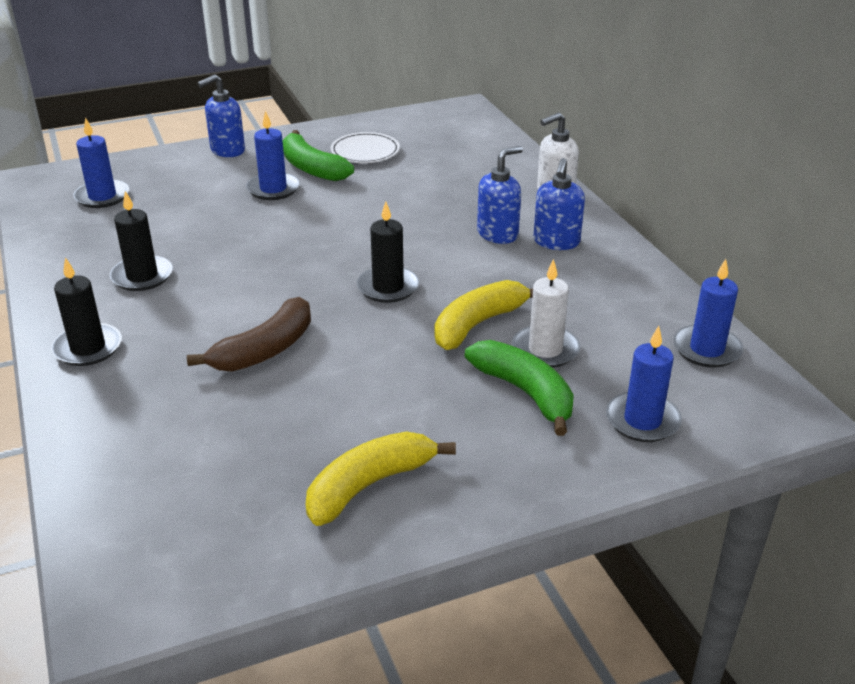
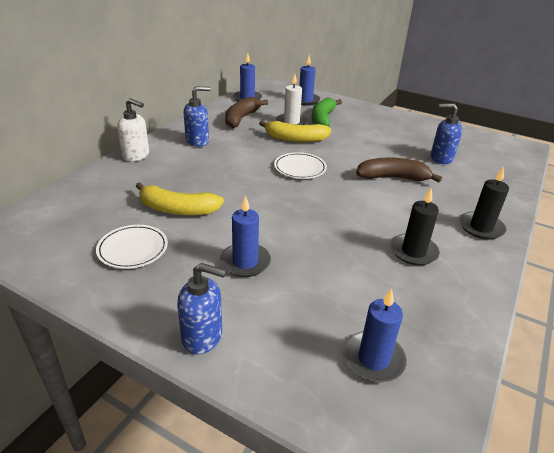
camera: 130 degrees left, 0 degrees up
(311, 168) = (190, 261): green banana -> none
(369, 485) = (410, 129): yellow banana -> yellow banana (177, 209)
(388, 287) = (300, 168): black candle -> white plate
(498, 234) = (207, 157): blue soap dispenser -> blue soap dispenser (441, 158)
(609, 306) = (241, 118): none -> brown banana

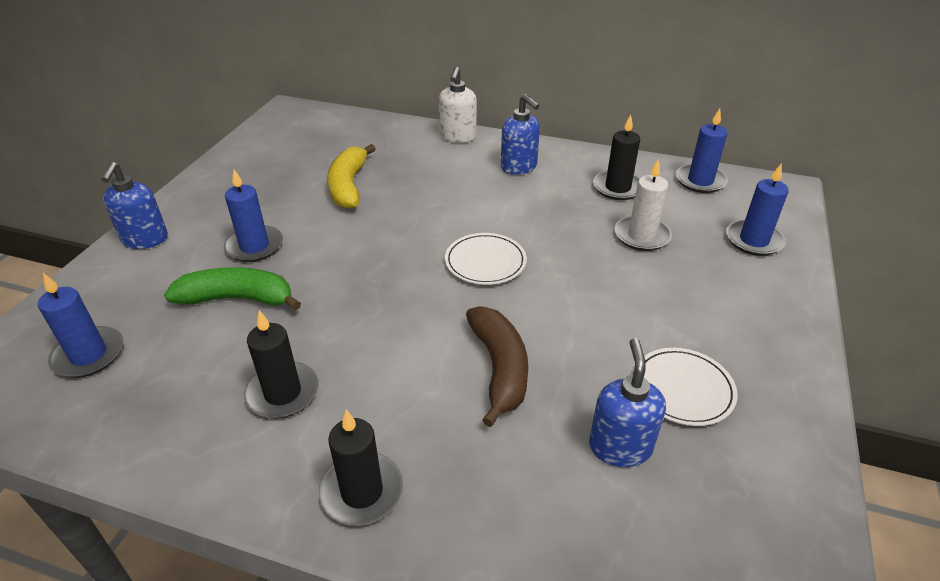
camera: 80 degrees right, 5 degrees up
(133, 249) = (274, 177): white plate -> white plate (683, 389)
(241, 118) = (617, 188): brown banana -> black candle
(295, 139) = (581, 247): yellow banana -> none
(323, 119) = (683, 269): green banana -> green banana (238, 299)

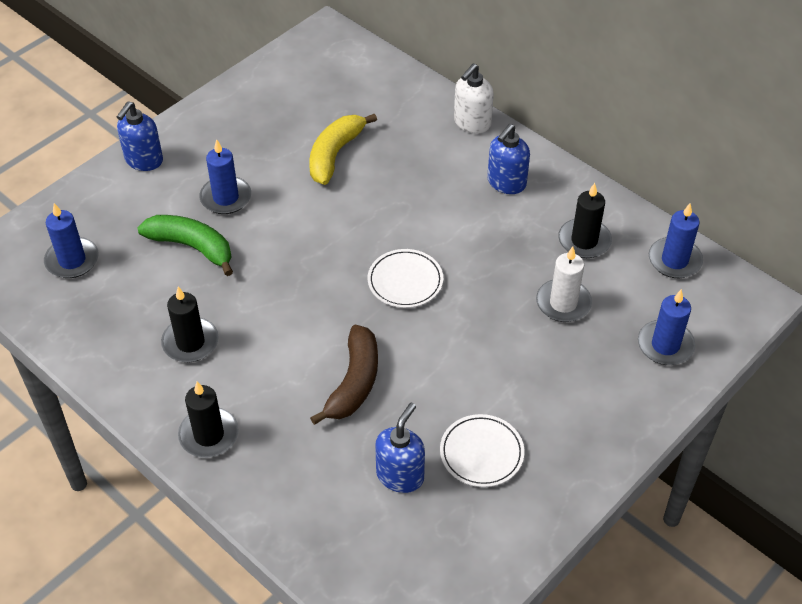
camera: 25 degrees right, 10 degrees up
(519, 167) = (506, 183): blue soap dispenser -> blue soap dispenser turned 45 degrees clockwise

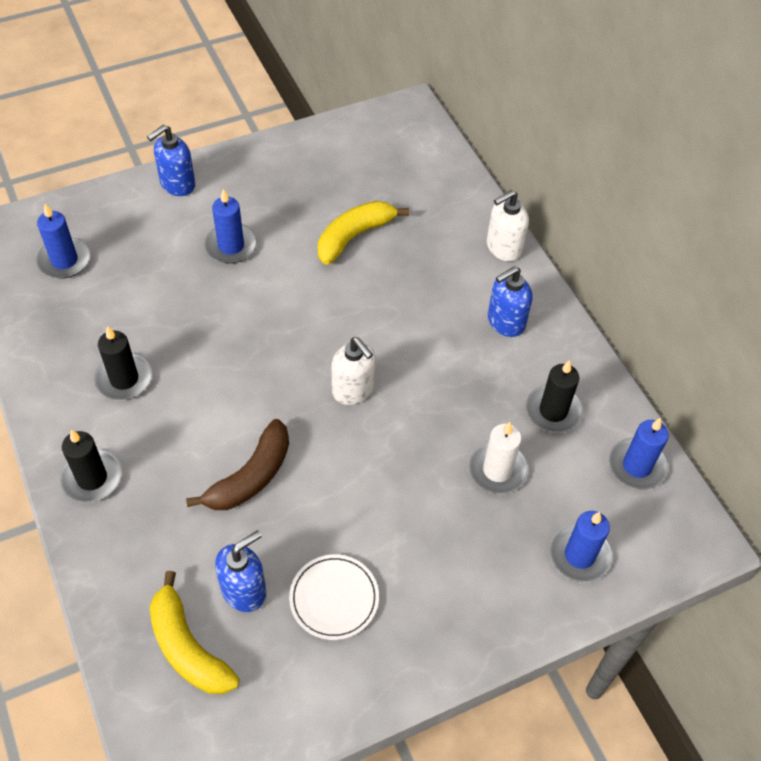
camera: 20 degrees right, 5 degrees up
(192, 247) = (175, 284): green banana -> none
(376, 539) = (187, 647): none -> yellow banana
(405, 281) = (353, 389): white plate -> white soap dispenser

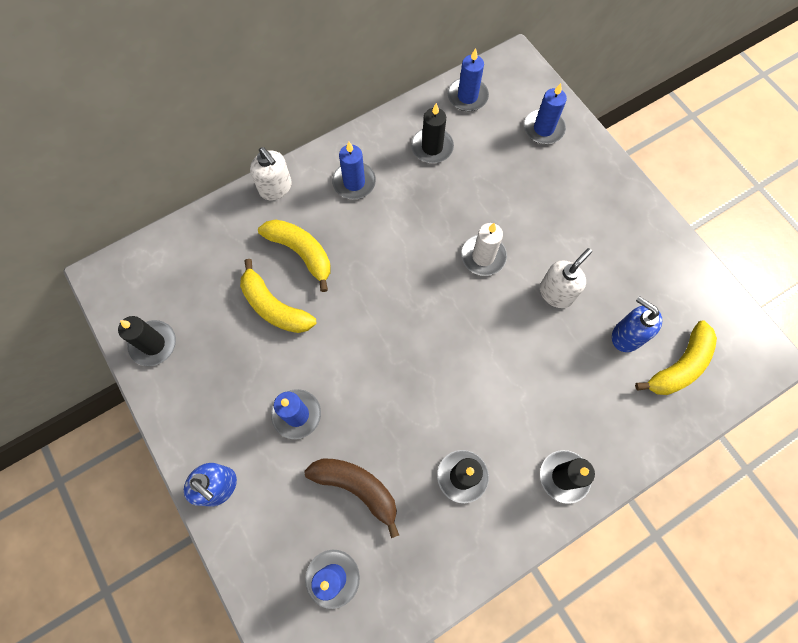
camera: 95 degrees left, 15 degrees up
(251, 477) = (534, 349): brown banana -> brown banana (357, 488)
(332, 143) = (153, 344): none -> black candle
(334, 598) = (615, 274): white plate -> none
(353, 389) = (438, 285): white soap dispenser -> white soap dispenser (556, 293)
(416, 264) = (301, 252): none -> yellow banana
(497, 470) = (489, 180): white candle -> white candle (483, 256)
(505, 322) = (354, 182): blue soap dispenser -> blue candle

